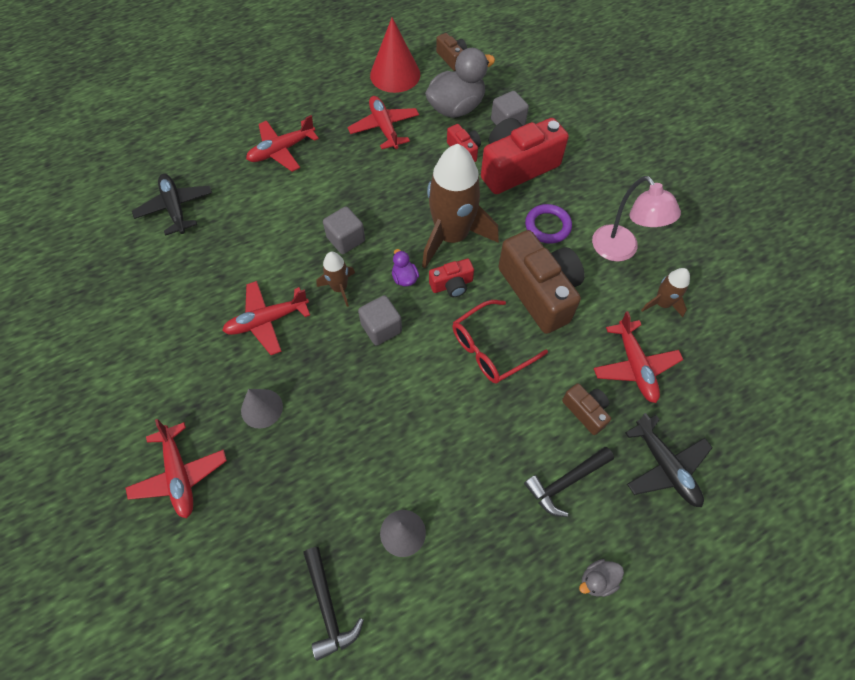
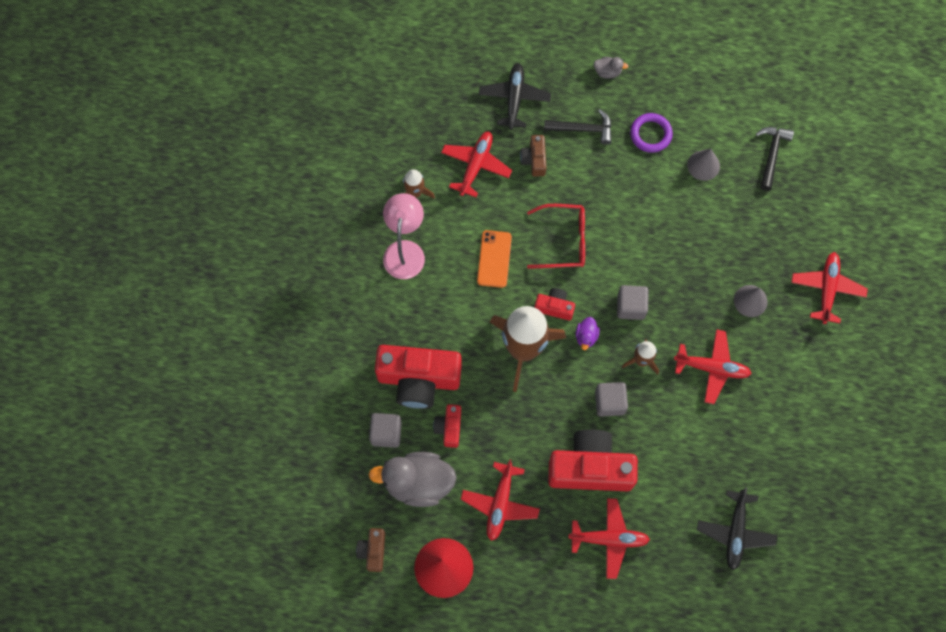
camera: 145 degrees left, 10 degrees up
(329, 186) = (590, 468): none -> red camera
(539, 292) = (494, 259): brown camera -> orange phone
(547, 226) = (441, 308): purple ring -> purple ring (650, 134)

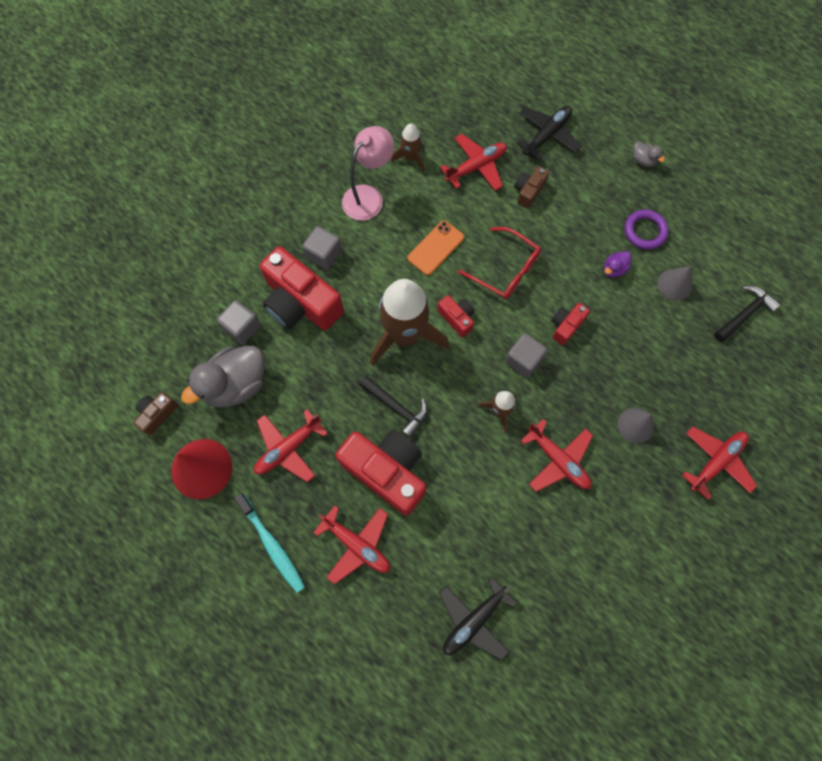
camera: 35 degrees right, 0 degrees up
(418, 483) = (236, 384): grey duck -> grey duck turned 75 degrees counterclockwise
(449, 428) = (295, 357): red camera -> red camera (566, 326)
(545, 585) = (272, 544): none -> turquoise toothbrush
(583, 129) = (588, 192): black hammer -> black hammer (396, 407)
(586, 336) = (466, 359): purple duck -> purple duck (613, 269)
(609, 402) = (445, 428): grey cube -> grey cube (324, 254)

